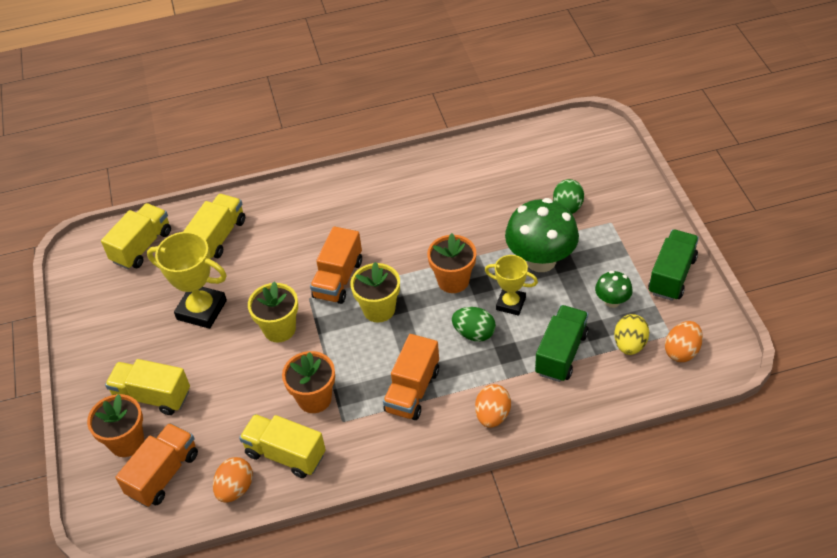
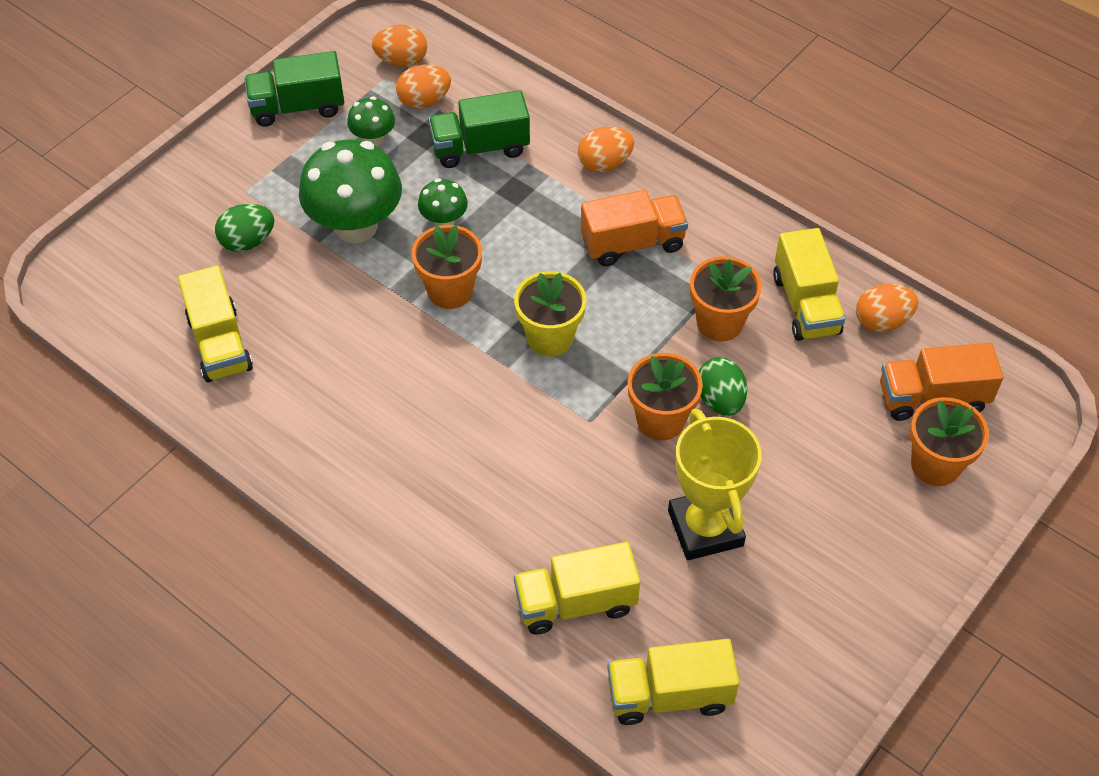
camera: 130 degrees left, 5 degrees up
(152, 396) = (862, 485): yellow truck -> yellow truck (220, 343)
(279, 329) = (660, 420): yellow flower pot -> orange flower pot
(338, 279) = (537, 408): orange truck -> none
(474, 333) = (512, 231): green egg -> green egg (720, 400)
(510, 304) = (444, 221): yellow trophy -> green mushroom
(630, 344) = (424, 101): yellow egg -> orange egg

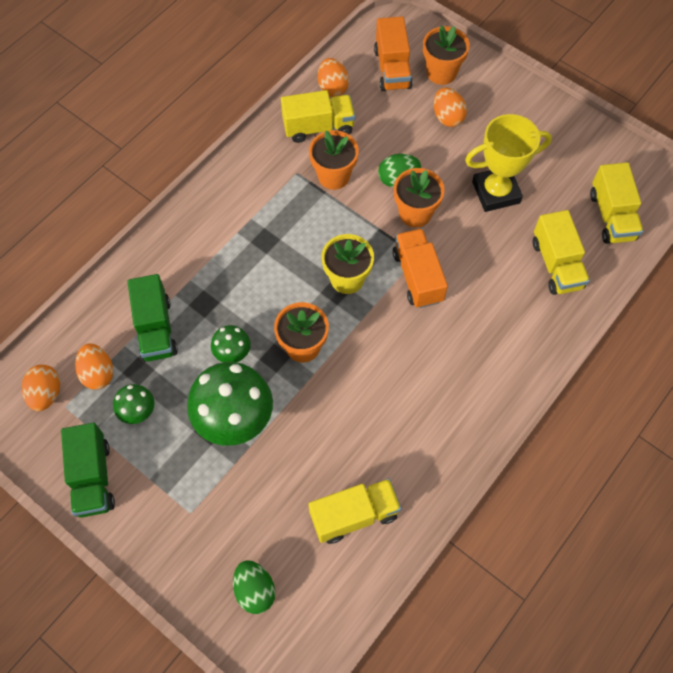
camera: 90 degrees left, 10 degrees up
(248, 241) = (247, 504): green egg -> green egg (255, 590)
(604, 163) = (181, 242): orange egg -> orange egg (447, 117)
(632, 243) = (261, 225): orange truck -> orange truck (417, 277)

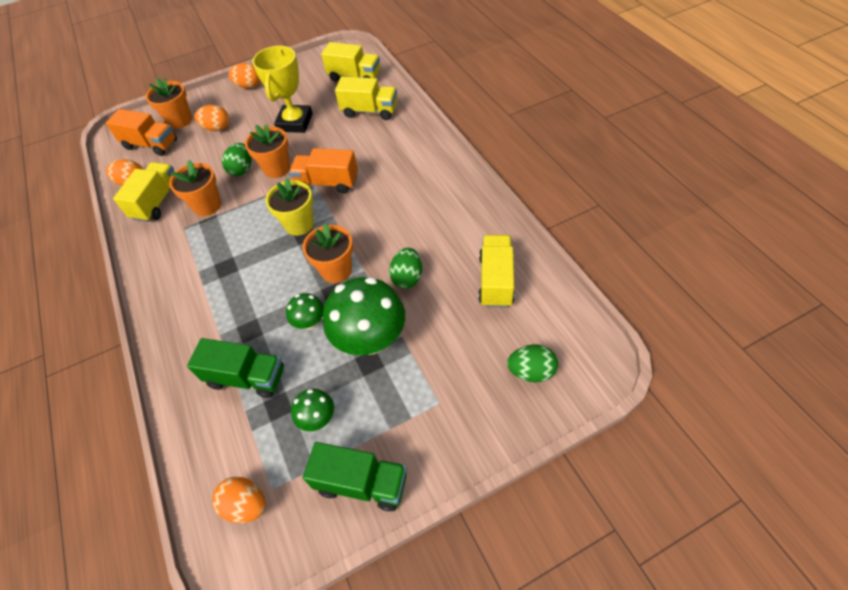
camera: 60 degrees left, 10 degrees down
(98, 373) = (257, 444): orange egg -> orange egg (249, 86)
(322, 421) = (407, 277): none -> green egg

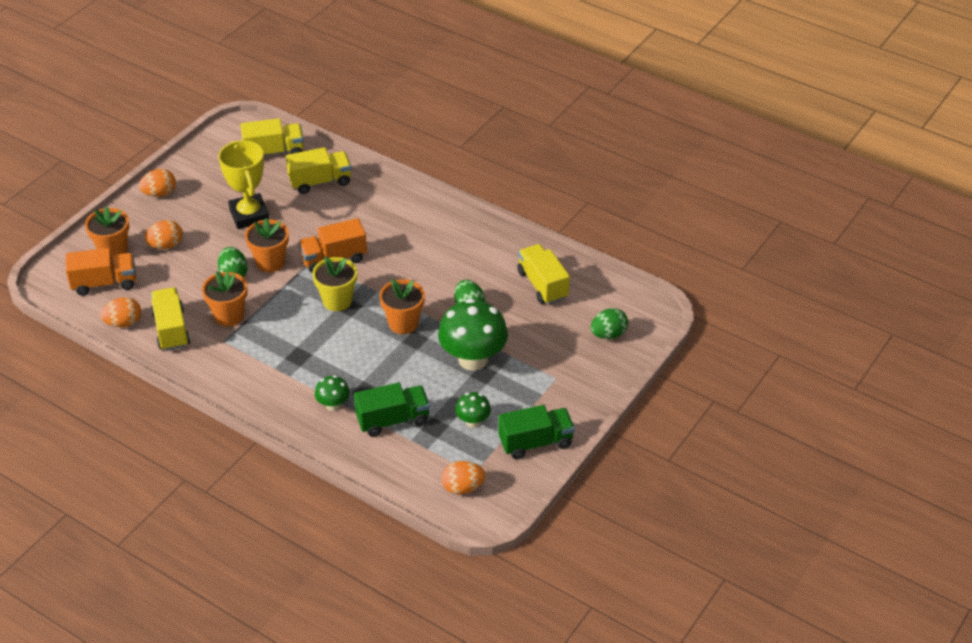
camera: 35 degrees left, 10 degrees down
(310, 322) = (413, 366): green mushroom -> green mushroom (333, 405)

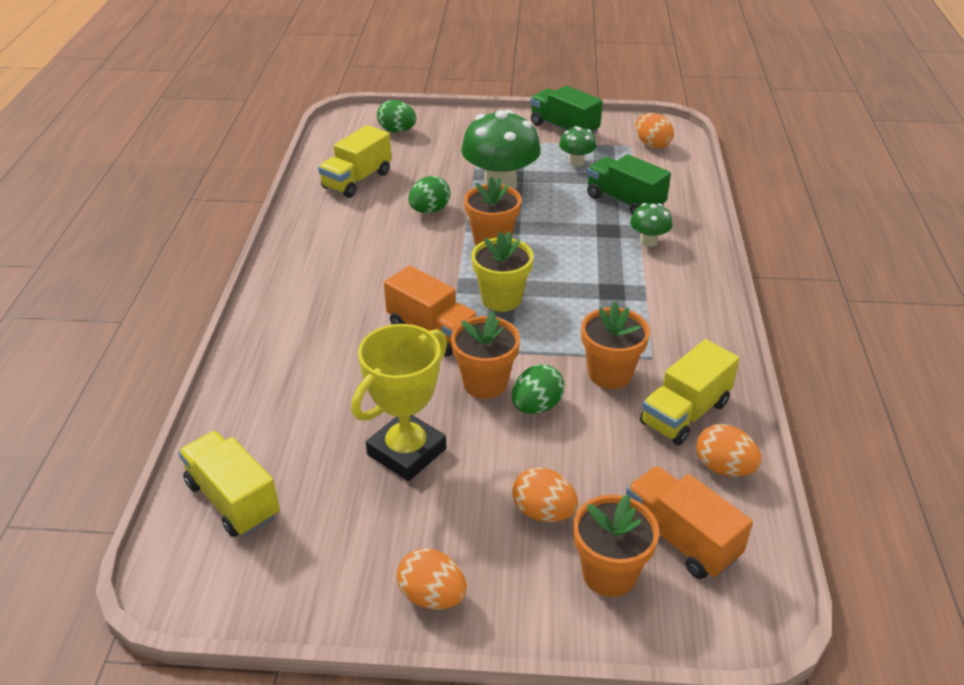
camera: 120 degrees left, 5 degrees down
(320, 182) = (281, 412): yellow truck -> none

